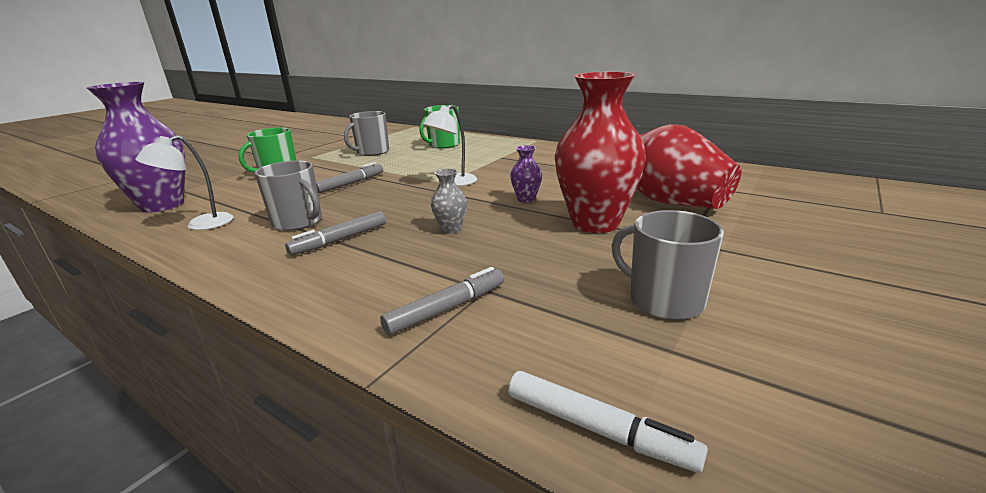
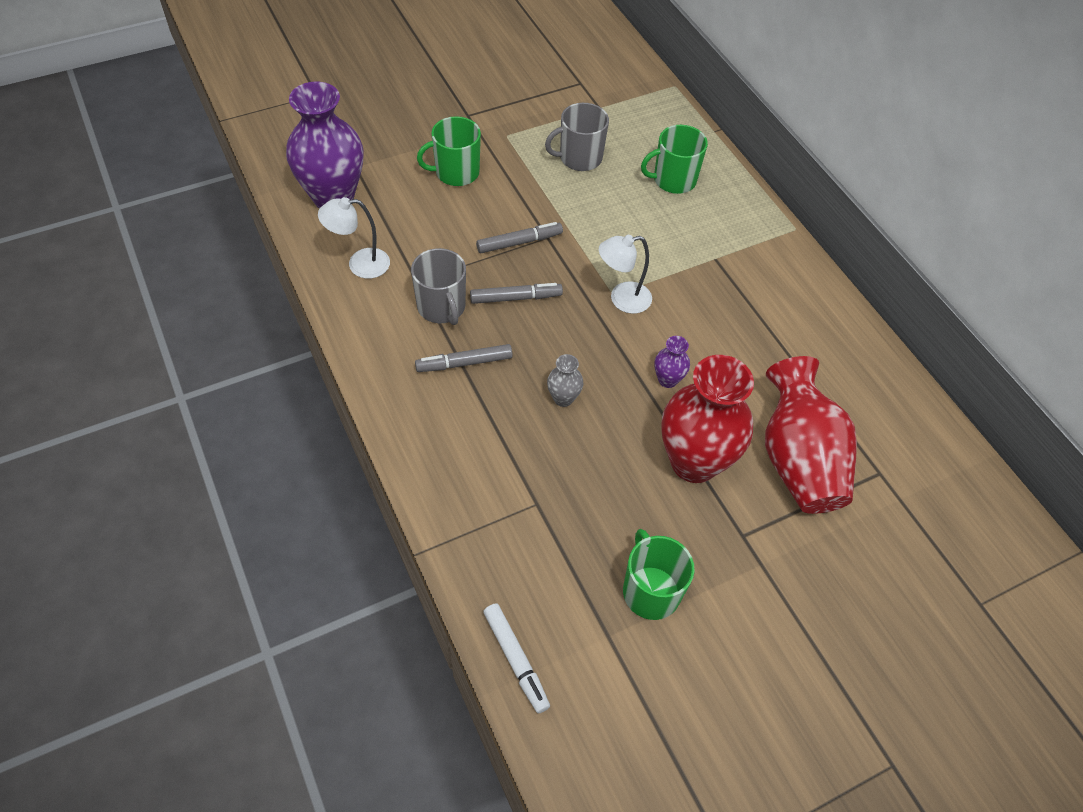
camera: 25 degrees right, 30 degrees up
(447, 308) = (497, 510): grey marker -> grey marker (516, 298)
(664, 300) = (650, 591): grey mug -> green mug

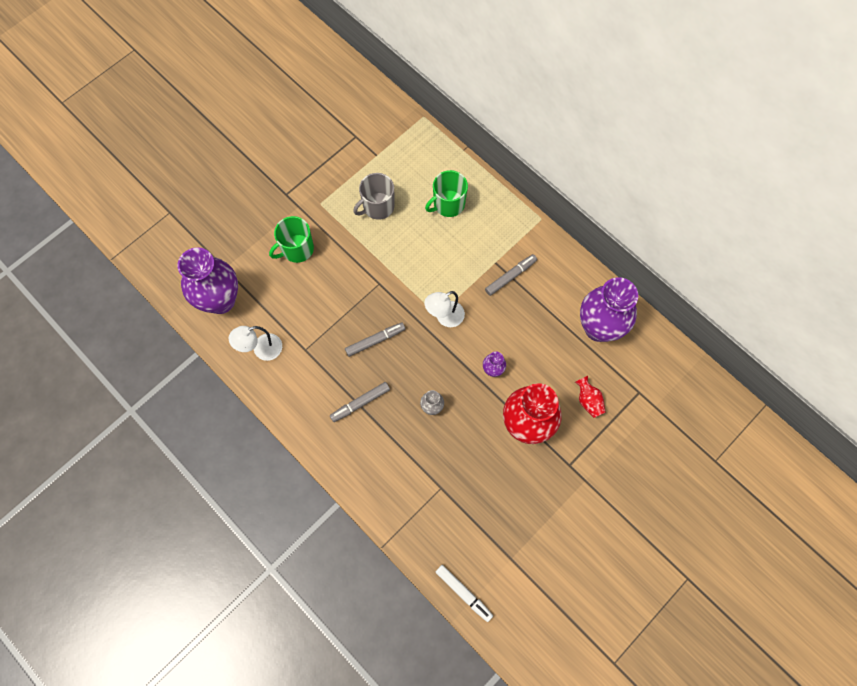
camera: 15 degrees left, 15 degrees up
(441, 307) = (329, 365): grey mug -> none
(519, 242) = (362, 294): grey marker -> grey marker (510, 276)
(650, 591) = (526, 521): green mug -> none
(798, 460) = (588, 400): red vase -> red vase, size x0.43
(840, 375) = (598, 328): none -> purple vase

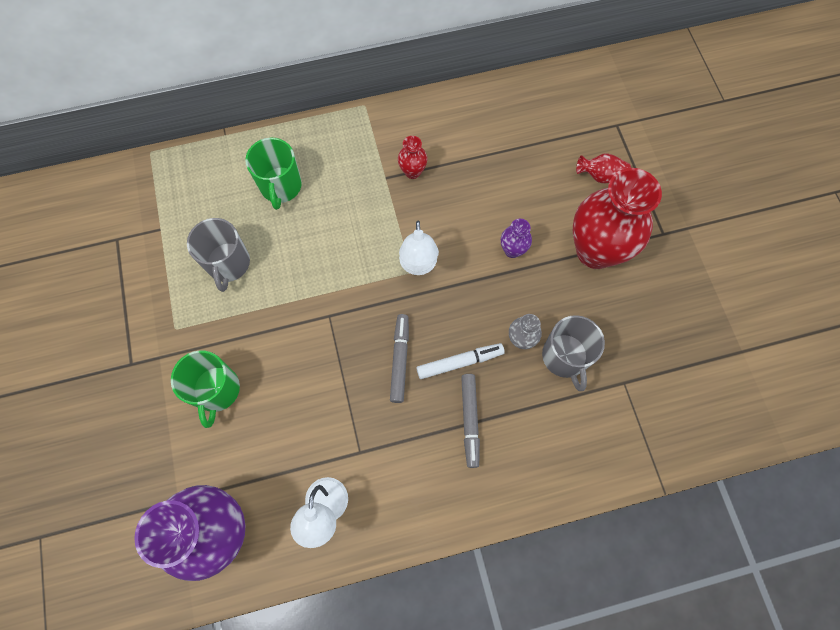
camera: 60 degrees left, 0 degrees up
(436, 441) = (565, 357): none -> grey mug
(463, 593) = (761, 425): white marker -> white marker (460, 362)
(510, 276) = (412, 172): grey marker -> red vase
(598, 328) = (524, 121): purple vase -> none

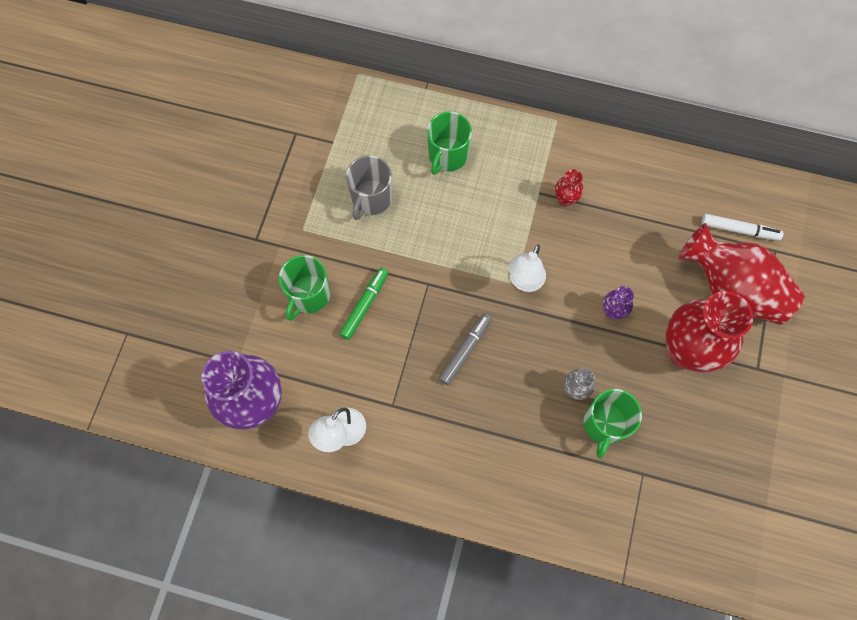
camera: 30 degrees right, 0 degrees up
(278, 369) = (365, 305): none -> green marker
(460, 362) = (513, 380): white marker -> white marker (739, 230)
(469, 421) = (494, 431): grey marker -> none
(565, 357) = (604, 424): grey mug -> green mug
(600, 176) = (731, 288): red vase -> red vase, size x2.34

